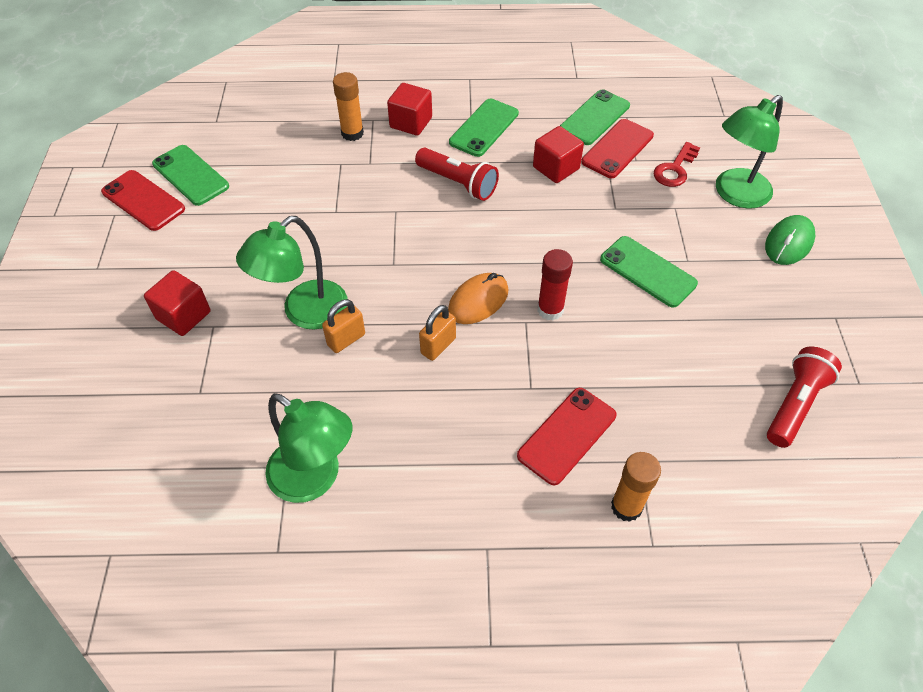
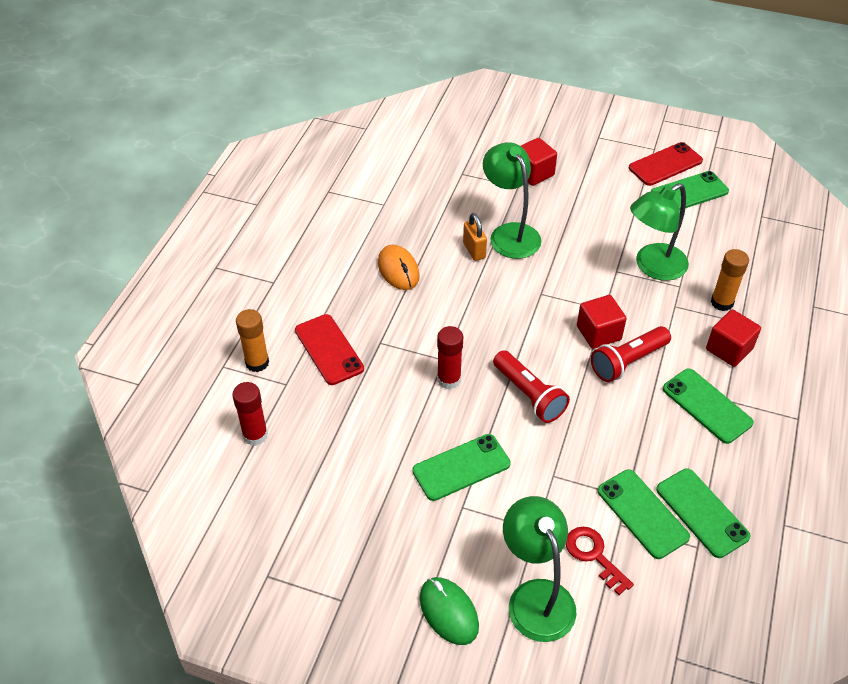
camera: 110 degrees right, 5 degrees down
(315, 478) = (367, 215): green lamp -> green lamp (653, 267)
(438, 346) = (444, 299): orange padlock -> none
(478, 301) = (478, 335): orange mouse -> orange mouse (398, 270)
(556, 168) = (627, 446): red cube -> red cube (598, 333)
(617, 149) = (642, 514): red phone -> green phone
(723, 462) = (255, 435): none -> red glue stick
(795, 404) = (274, 512): red flashlight -> red flashlight (529, 395)

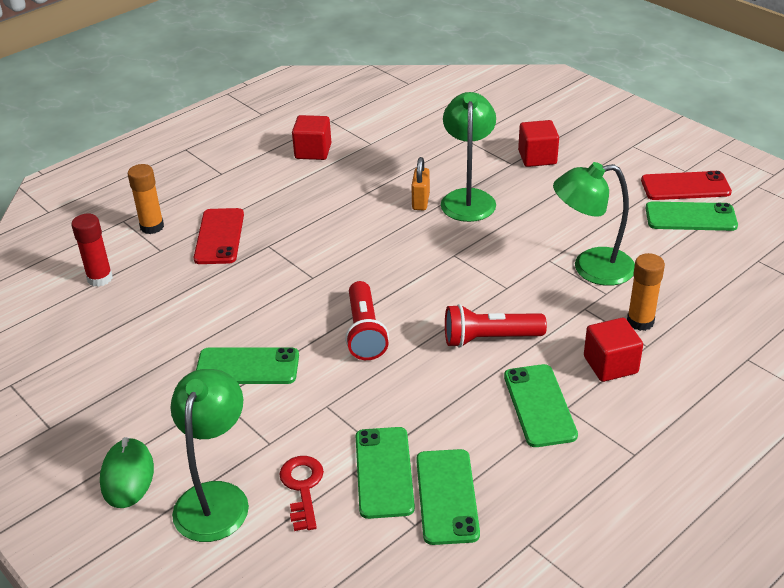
camera: 30 degrees right, 10 degrees down
(398, 270) = (336, 196): orange mouse -> none
(449, 379) = (301, 294): red glue stick -> none
(598, 333) = (482, 305): red cube -> red cube (313, 151)

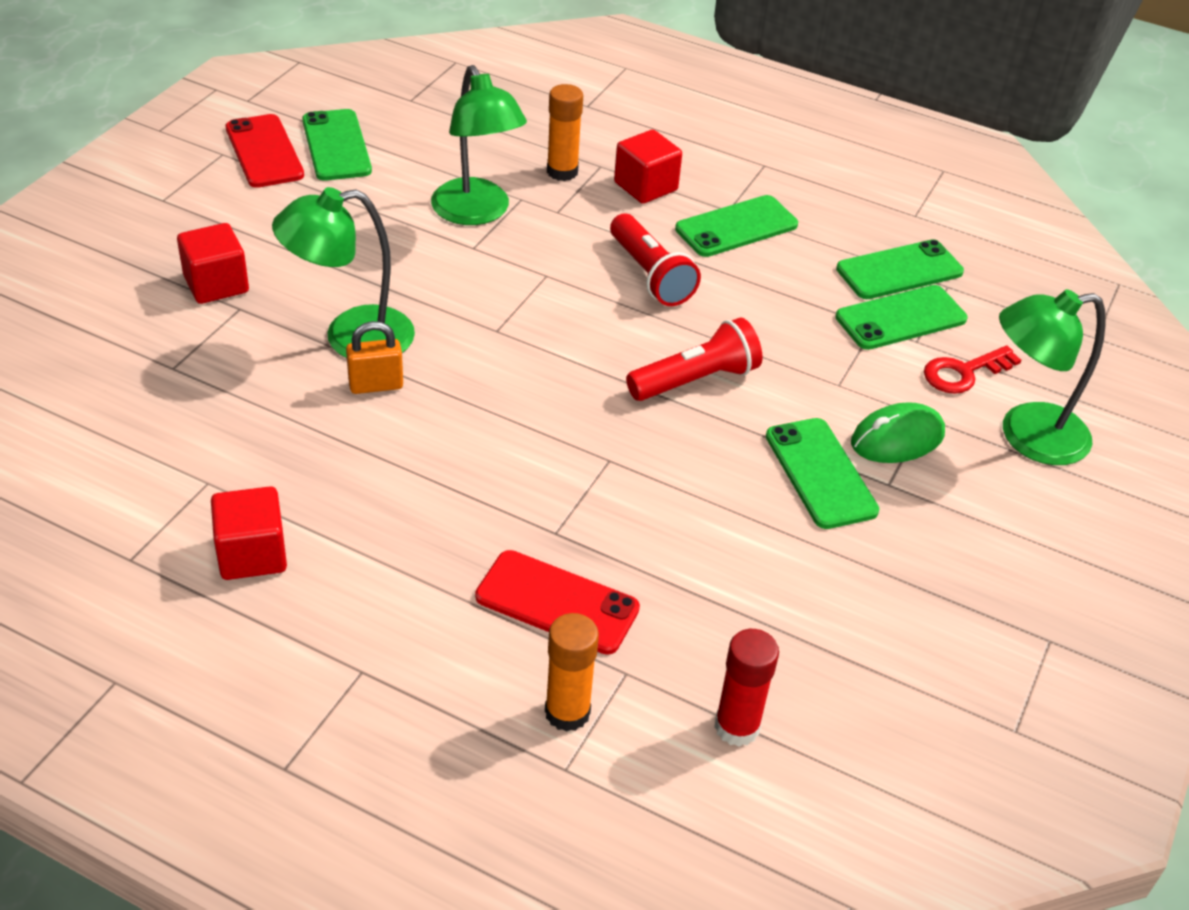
camera: 115 degrees left, 5 degrees up
(127, 476) = (1058, 524): green mouse -> green mouse (897, 439)
(219, 236) = (557, 602): red phone -> red phone turned 45 degrees clockwise

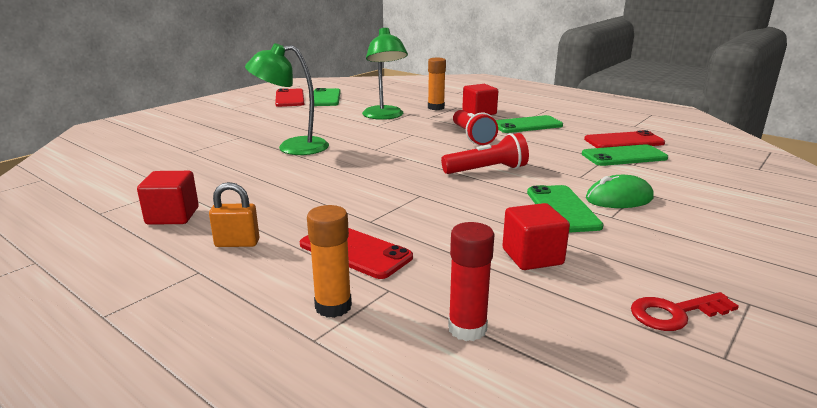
camera: 15 degrees right, 20 degrees down
(216, 284) = (235, 129): red cube -> red cube (532, 257)
(376, 385) = (295, 162): orange padlock -> orange padlock (237, 243)
(899, 270) = (624, 141): green phone -> red phone
(963, 373) = (666, 177): red key -> red key (674, 313)
(1027, 436) = (715, 203): green lamp -> none

